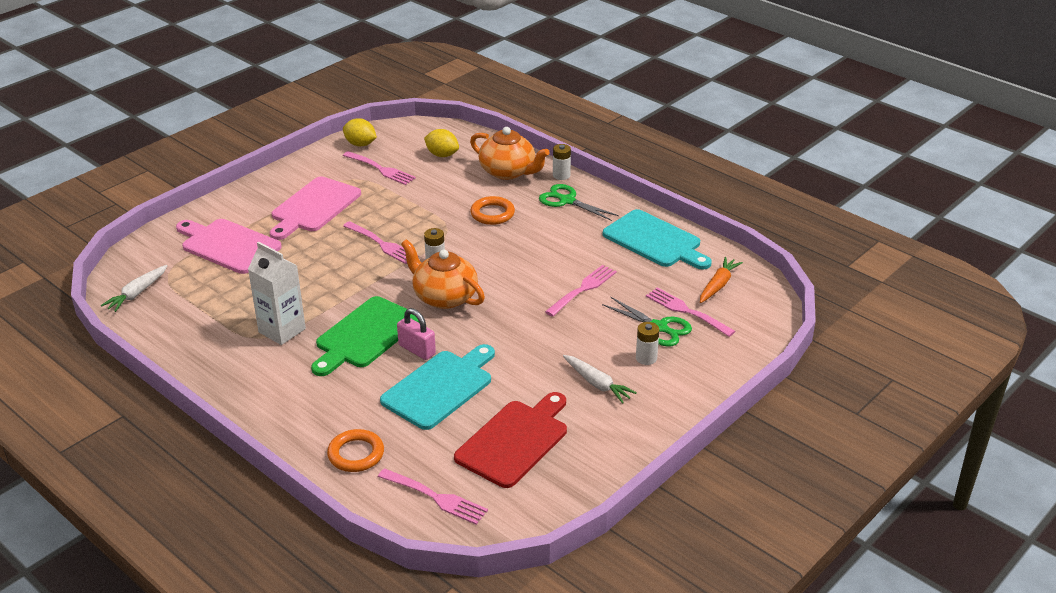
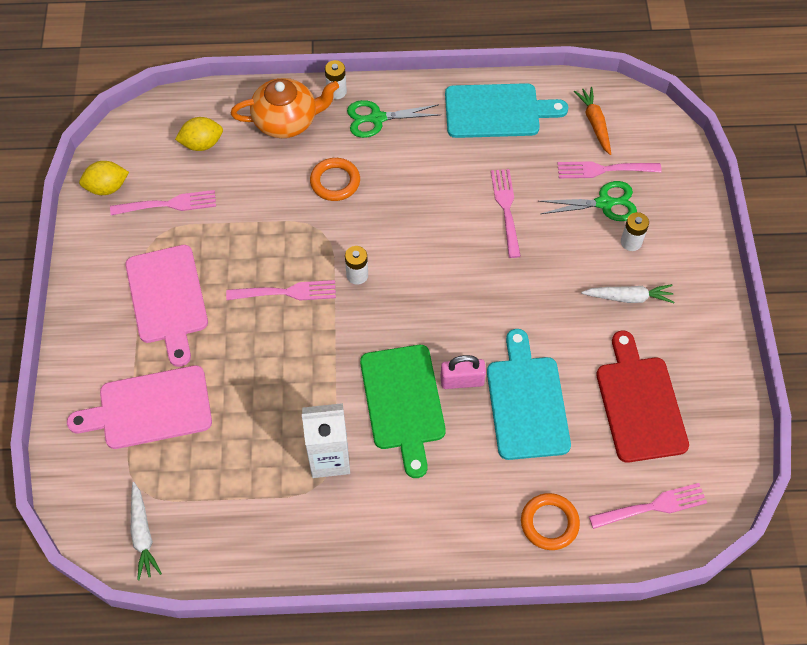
camera: 45 degrees left, 25 degrees up
(444, 297) = (412, 307): orange teapot -> none

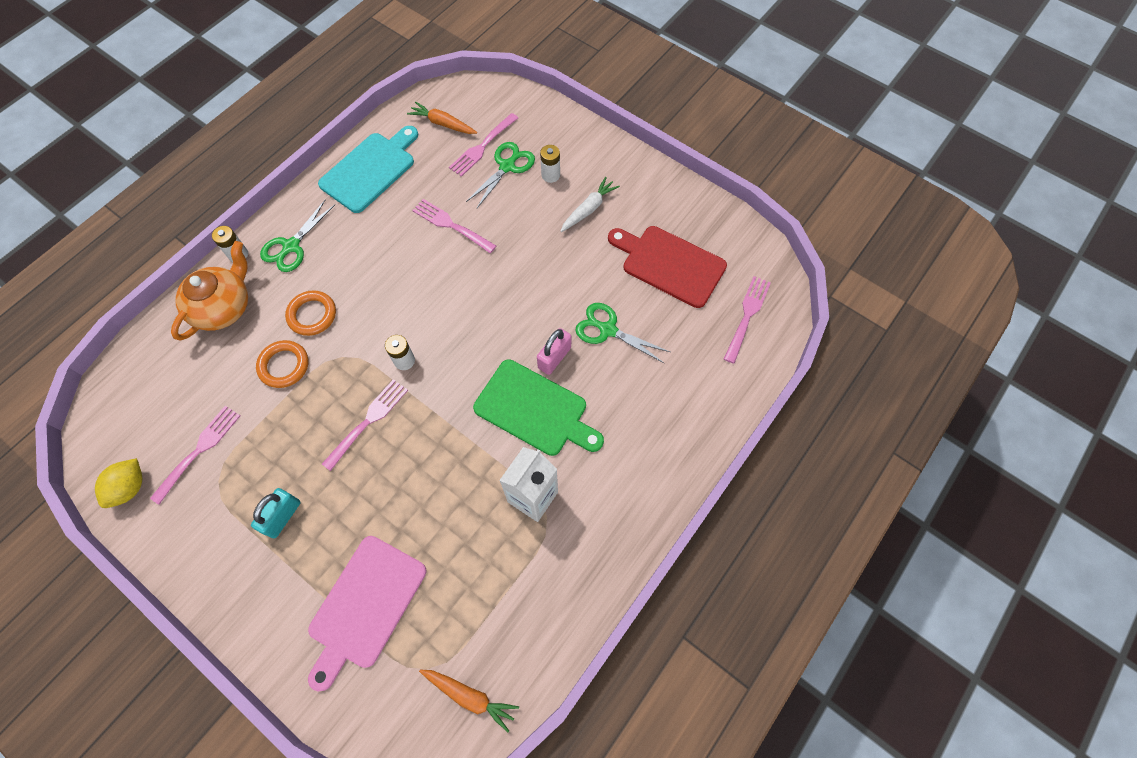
camera: 50 degrees left, 5 degrees up
(143, 534) = (470, 696): white carrot -> orange carrot
(167, 299) = (282, 516): pink cutting board -> turquoise padlock
(202, 144) = (174, 383): yellow lemon -> none
(527, 402) = (608, 330): turquoise cutting board -> green scissors
(549, 523) = (707, 387): orange ring -> orange ring (284, 366)

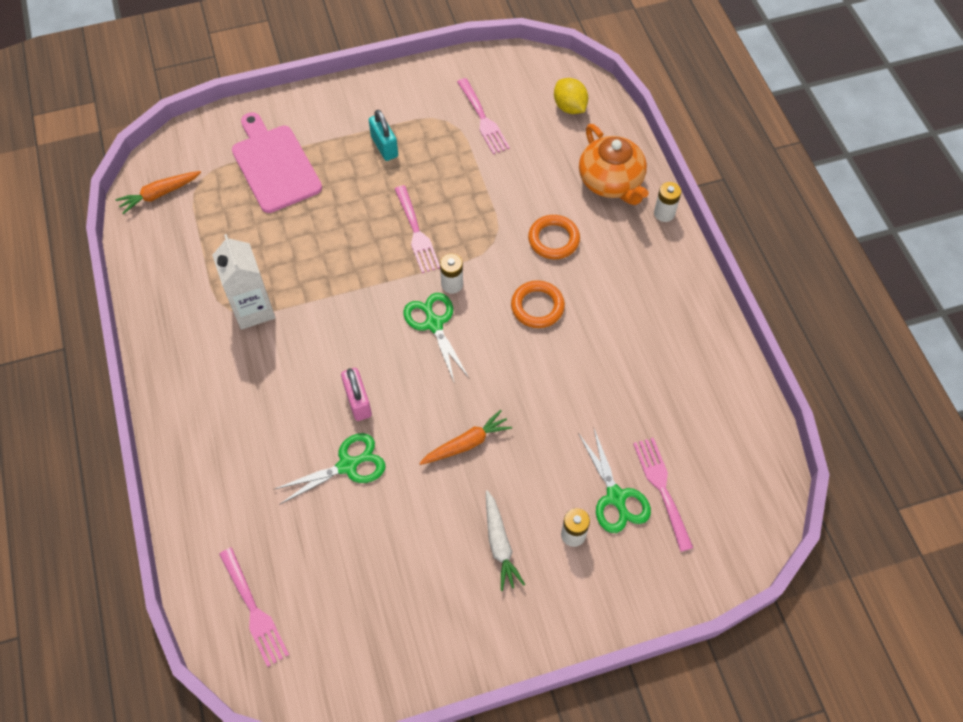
camera: 125 degrees right, 5 degrees down
(130, 488) = (486, 71): yellow lemon -> yellow lemon (569, 107)
(284, 366) = (517, 199): orange ring -> orange ring (537, 306)
(291, 246) = (644, 256): green scissors -> green scissors (434, 324)
(370, 170) = (699, 364): turquoise cutting board -> none
(443, 124) = (723, 467): orange carrot -> orange carrot (467, 443)
(451, 225) = (574, 399): pink fork -> none
(535, 410) = (323, 355): green cutting board -> none
(669, 264) = (370, 578): red cutting board -> none

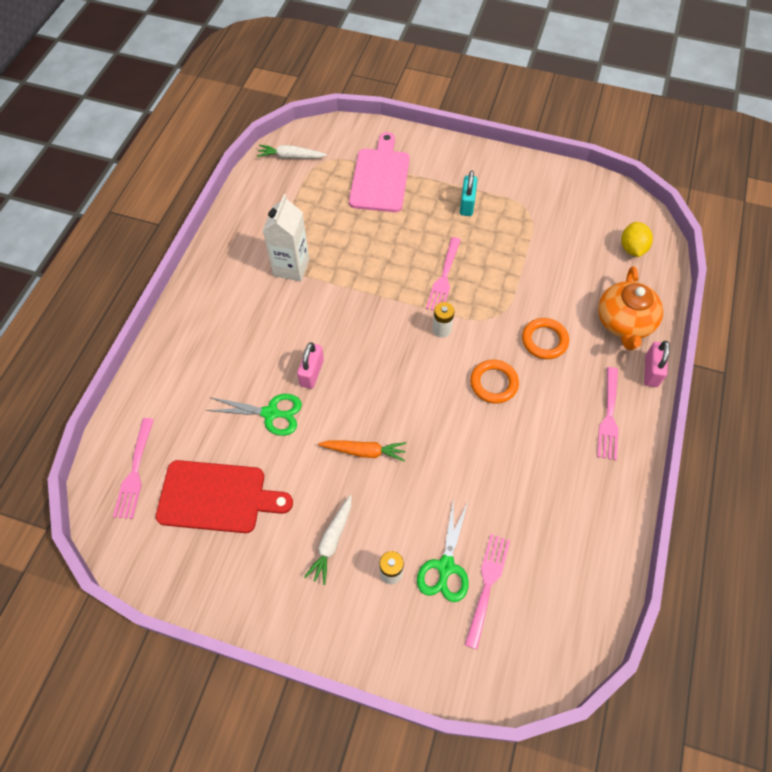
camera: 35 degrees right, 0 degrees up
(159, 194) = (290, 157): orange carrot -> white carrot
(358, 578) = (217, 497): none -> red cutting board
(434, 324) = (407, 350): green scissors -> none
(483, 119) = (556, 222): pink fork -> pink fork (608, 417)
(664, 213) = (651, 371): white battery -> pink padlock

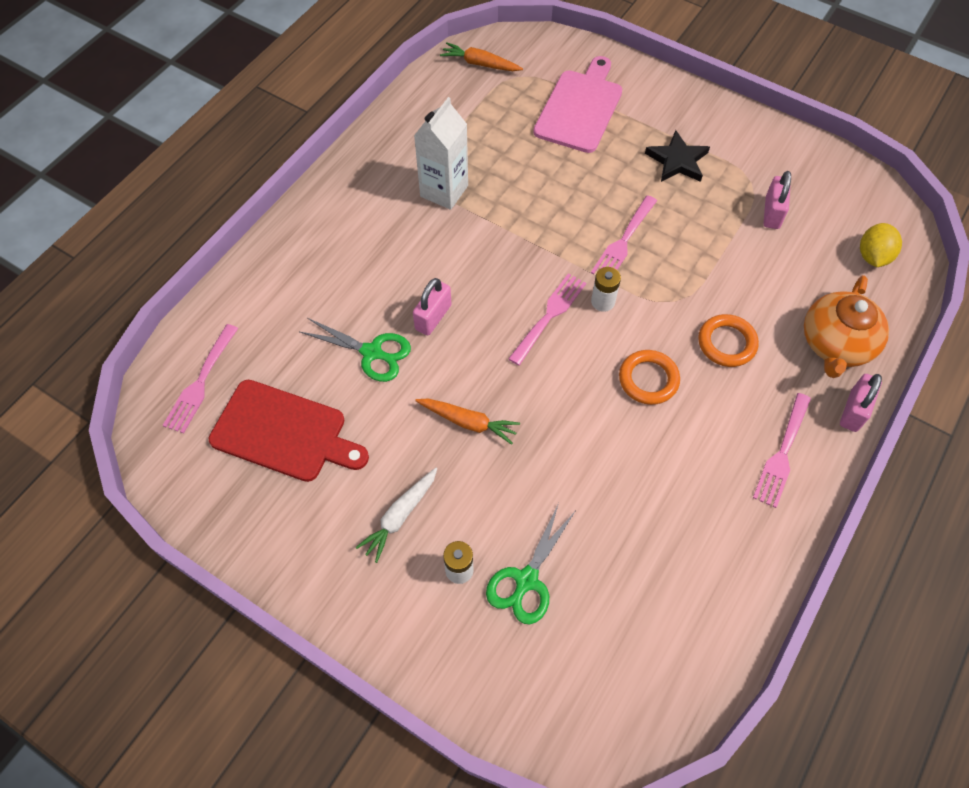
camera: 15 degrees right, 0 degrees up
(290, 157) = (480, 64): white carrot -> orange carrot
(467, 204) = (677, 161): turquoise padlock -> black star
(487, 585) = (571, 615): pink fork -> pink fork (549, 316)
(549, 230) = (772, 213): none -> pink padlock

